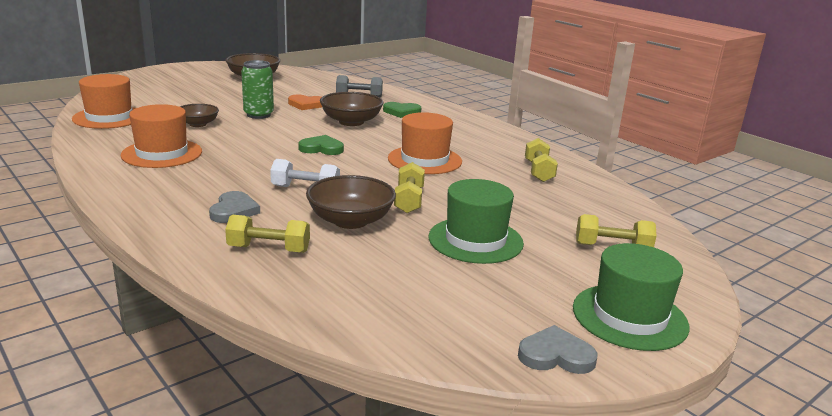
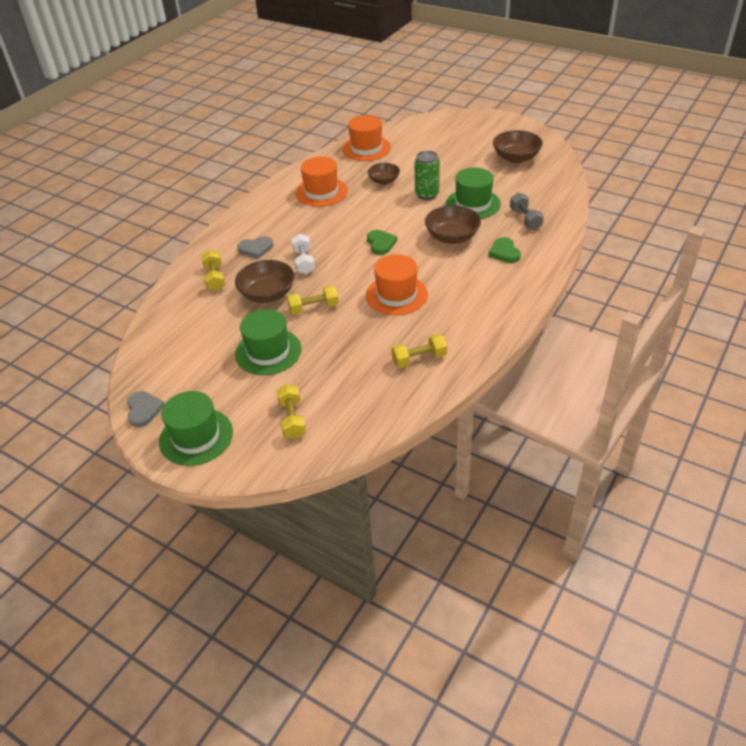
camera: 75 degrees right, 20 degrees up
(306, 105) = (473, 204): orange heart -> green hat

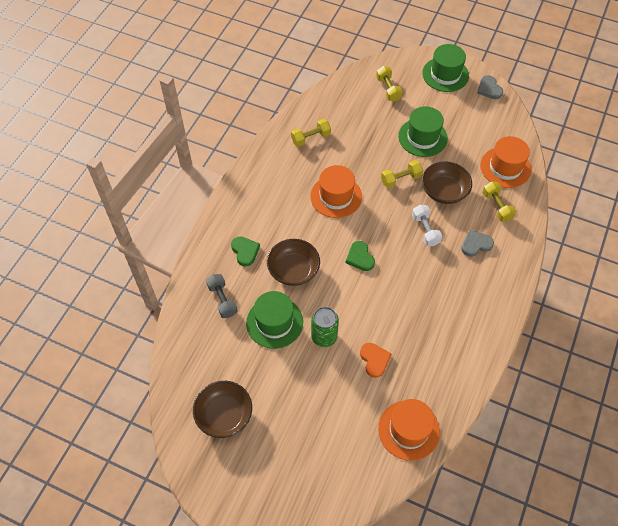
camera: 170 degrees right, 15 degrees up
(321, 192) = (439, 336): orange hat -> orange hat (505, 167)
(384, 181) = (374, 360): brown bowl -> orange heart

